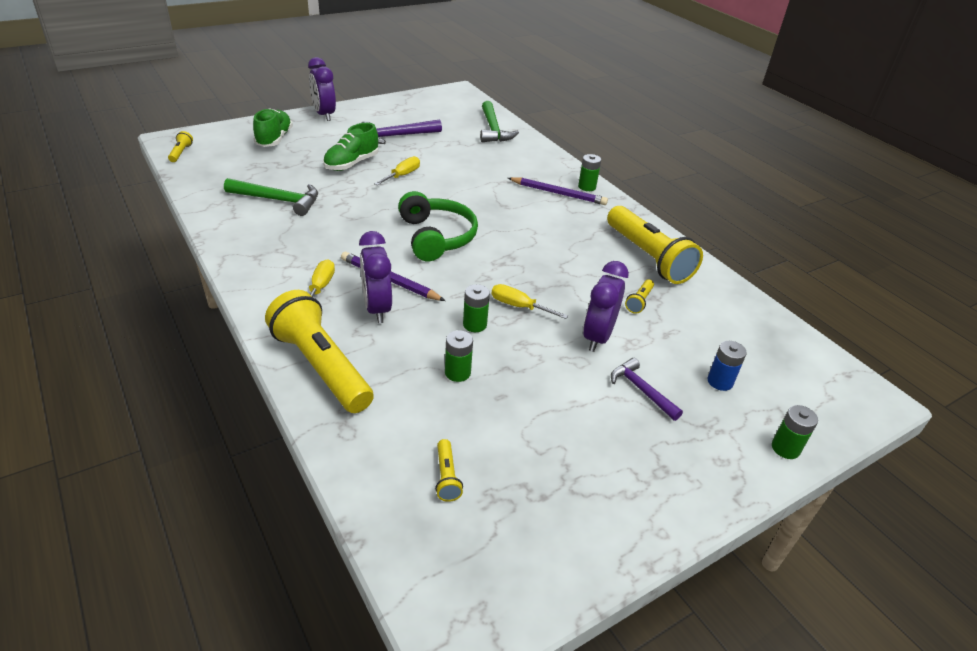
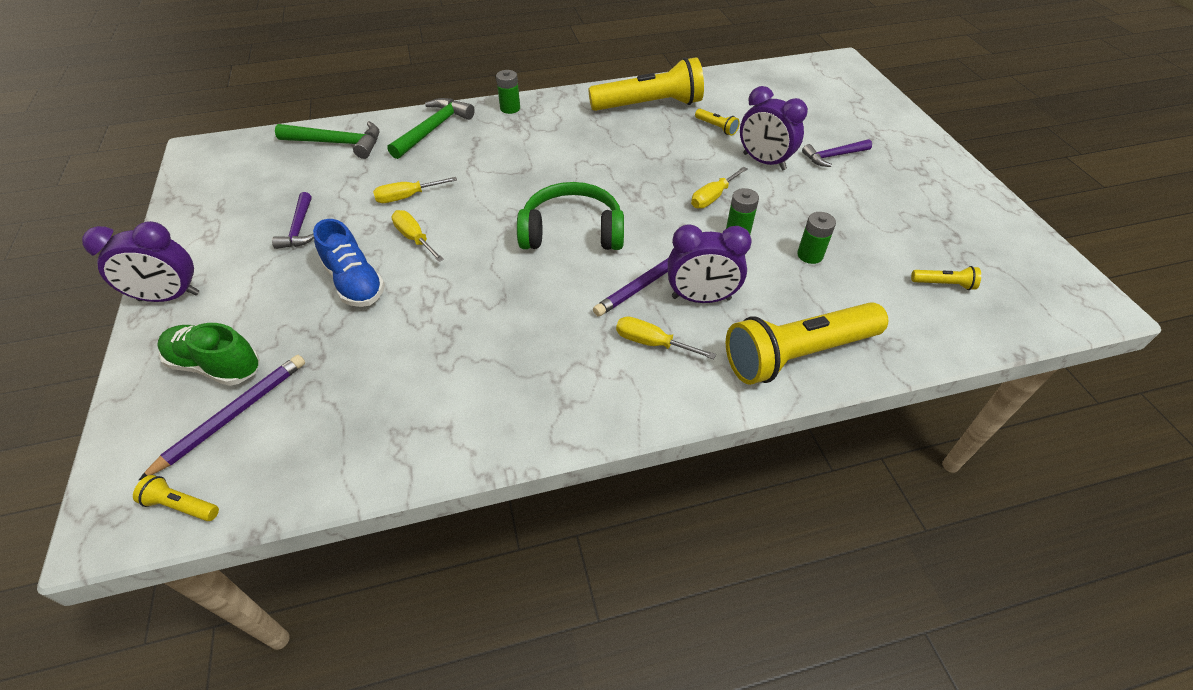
camera: 70 degrees left, 10 degrees up
(278, 200) = (423, 371): green hammer -> green hammer (433, 129)
(351, 164) = (355, 283): green shoe -> blue shoe
(396, 136) = (299, 228): purple hammer -> purple hammer, size x0.66
(446, 165) = (407, 197): none -> yellow screwdriver
(558, 193) = (515, 129): purple pencil -> purple pencil (233, 415)
(720, 382) = (823, 117): blue battery -> none
(785, 448) = (892, 111): green battery -> none

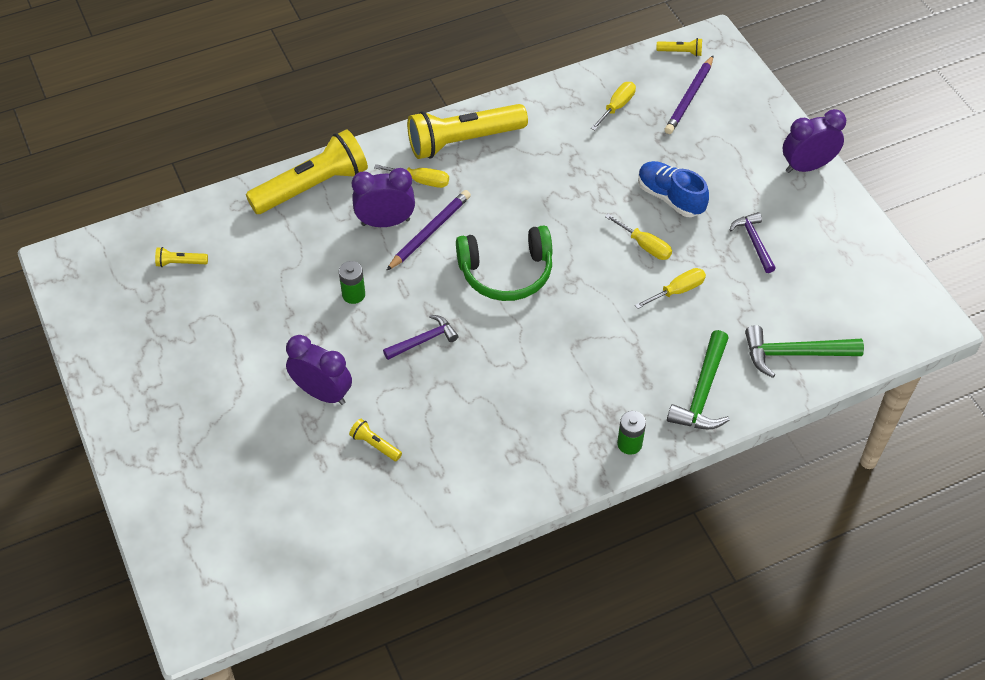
camera: 170 degrees right, 5 degrees up
(216, 365) = (726, 124): green shoe -> none
(649, 105) = (460, 476): yellow flashlight -> yellow flashlight (463, 141)
(712, 197) = (377, 333): yellow screwdriver -> yellow screwdriver (617, 107)
(810, 255) = (290, 277): green battery -> none
(833, 156) = (244, 413): purple hammer -> purple hammer (423, 340)

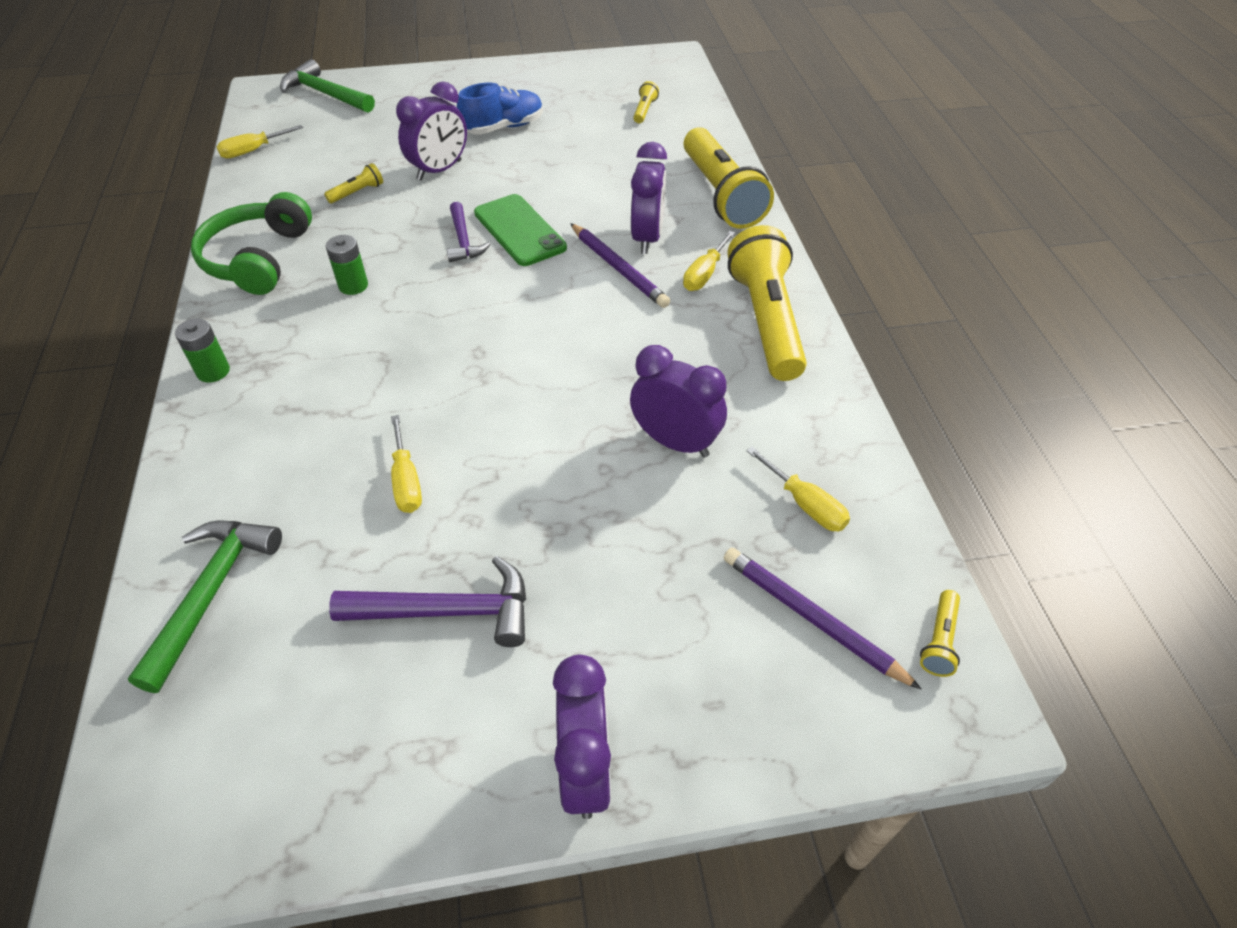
camera: 105 degrees right, 5 degrees down
(353, 294) = (552, 203): green battery -> green battery (353, 286)
(399, 306) = (519, 230): none -> green phone
(506, 272) = (525, 319): green headphones -> green headphones (258, 259)
(593, 169) = (675, 442): none -> purple clock
(645, 246) = (505, 465): yellow screwdriver -> yellow screwdriver (253, 151)
(670, 197) = (586, 522): blue shoe -> blue shoe (503, 127)
(702, 392) = (229, 461): green hammer -> green hammer (325, 94)
(754, 242) = (447, 611): purple hammer -> purple hammer, size x1.53

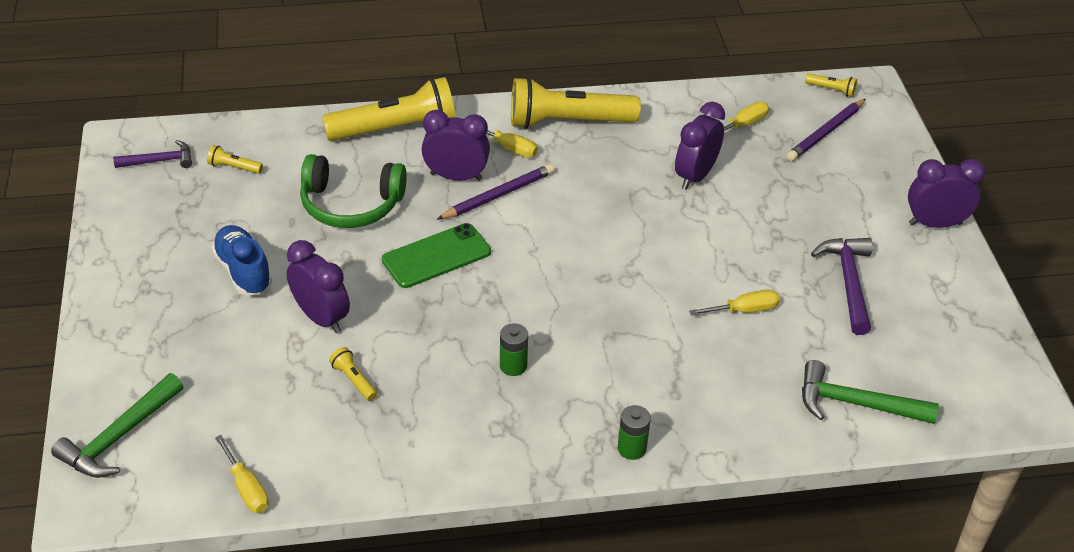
camera: 90 degrees left, 5 degrees down
(258, 259) = (465, 445): green headphones -> green headphones (351, 204)
(463, 240) = (448, 293): purple hammer -> purple hammer (159, 161)

